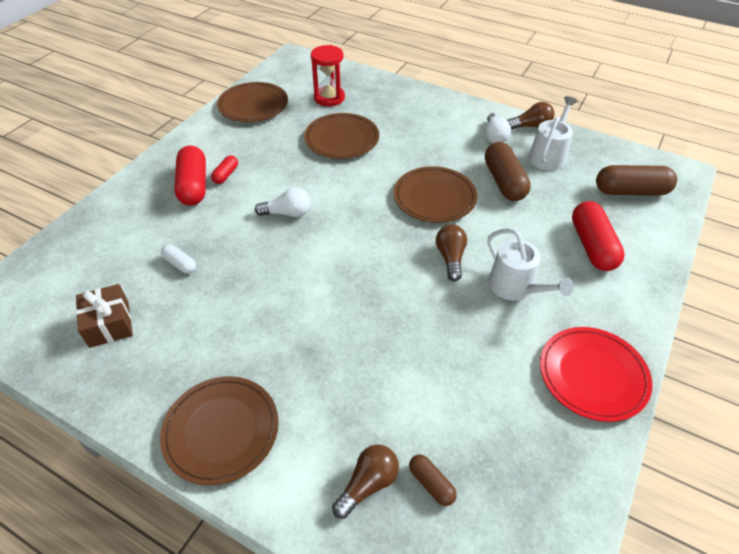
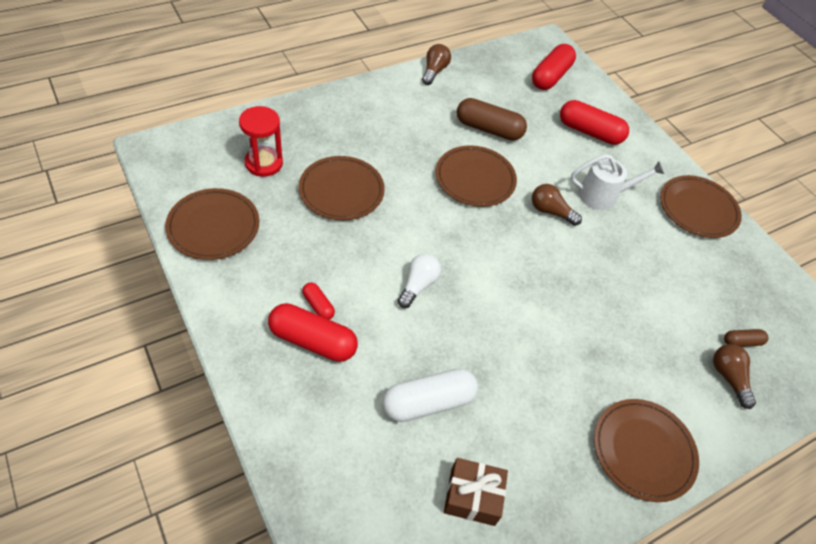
camera: 65 degrees left, 5 degrees up
(180, 264) = (428, 402): white capsule -> white capsule, size x1.97
(494, 136) = (428, 98): white light bulb -> none
(548, 155) = (478, 86): white watering can -> none
(593, 375) = (698, 209): red plate -> brown plate
(631, 191) = (550, 76): brown capsule -> red capsule

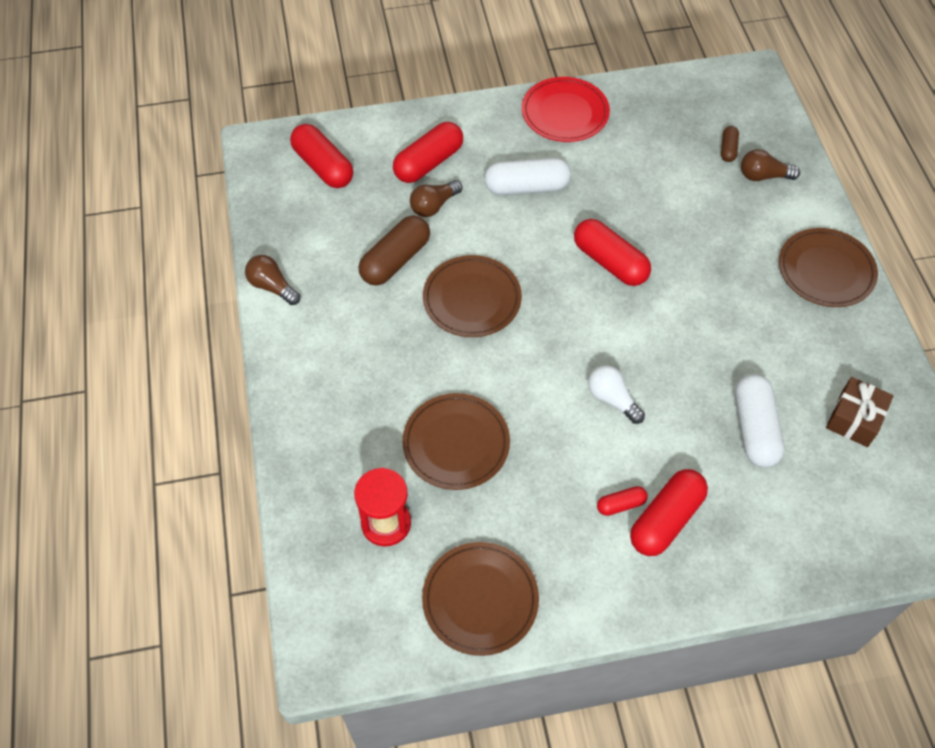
camera: 65 degrees left, 5 degrees up
(550, 211) = (538, 243): brown light bulb -> brown light bulb (434, 206)
(557, 264) = (610, 262): none -> red capsule
(603, 195) = (526, 187): white watering can -> white capsule
(698, 209) = (565, 113): brown plate -> red plate

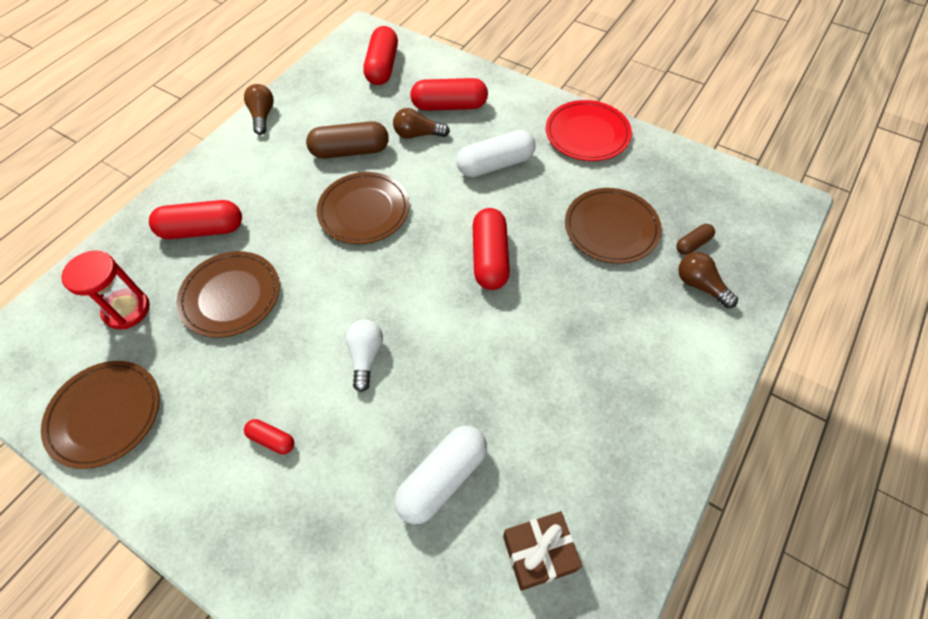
camera: 45 degrees right, 0 degrees up
(526, 187) = (495, 164): white capsule -> white capsule turned 60 degrees counterclockwise
(666, 519) = (286, 483): red capsule -> red capsule (202, 230)
(826, 270) = (667, 404): brown plate -> brown plate (611, 228)

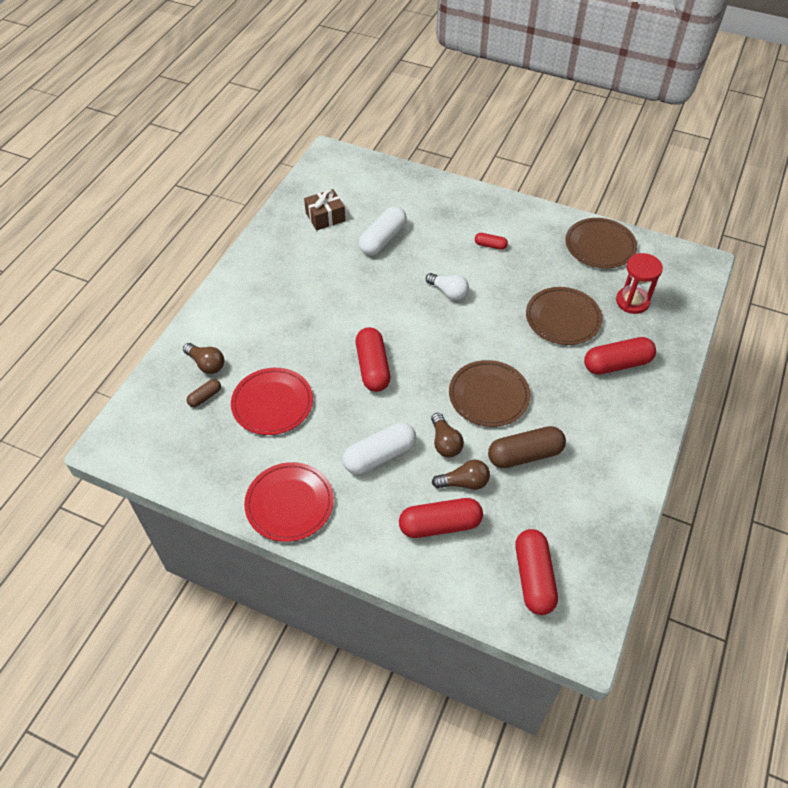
camera: 170 degrees right, 5 degrees down
(262, 116) = (634, 488): brown light bulb -> brown light bulb (445, 443)
(366, 356) = (448, 292): white light bulb -> white light bulb turned 45 degrees counterclockwise
(611, 228) = (272, 403): brown plate -> red plate

